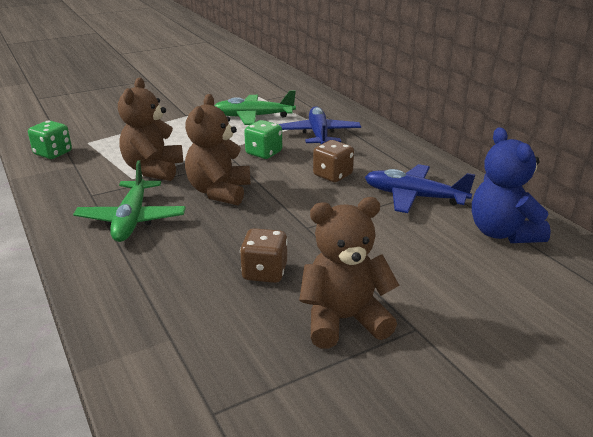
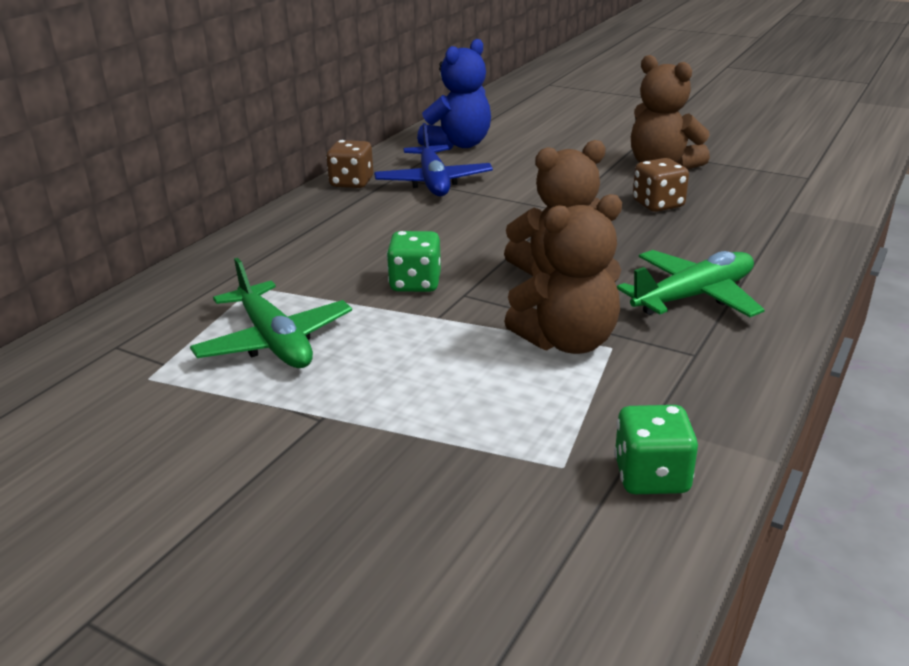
camera: 120 degrees left, 0 degrees up
(318, 135) = (309, 267): blue plane -> none
(332, 175) = (431, 226): brown dice -> brown dice (351, 183)

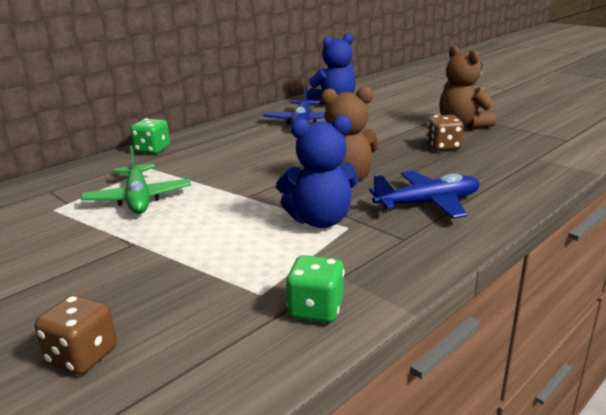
camera: 15 degrees right, 5 degrees down
(351, 183) = (251, 118): brown dice -> brown dice (82, 356)
(415, 283) = (247, 176): green dice -> green dice (152, 150)
(568, 342) = (320, 220): brown teddy bear -> blue teddy bear
(694, 296) = (428, 203): green plane -> blue plane

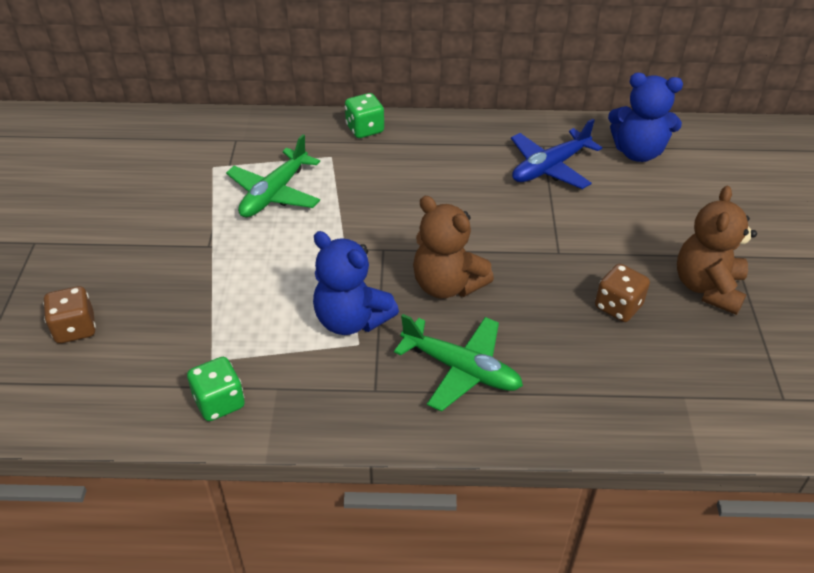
camera: 45 degrees right, 20 degrees up
(428, 203) = (461, 369): blue plane -> green plane

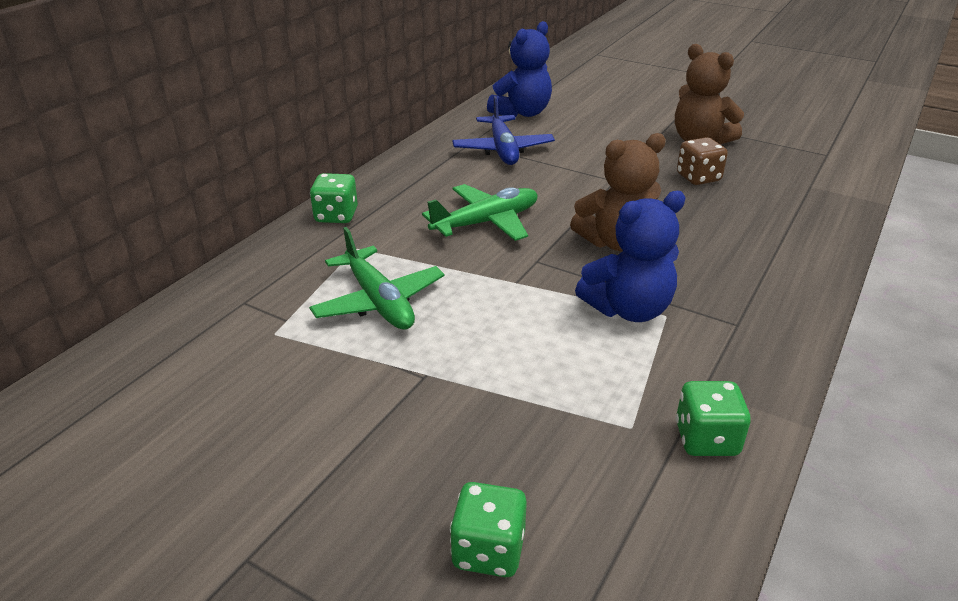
camera: 60 degrees left, 10 degrees down
(75, 328) = (488, 550): brown dice -> green dice
(461, 369) = (733, 268): green plane -> green plane (486, 222)

